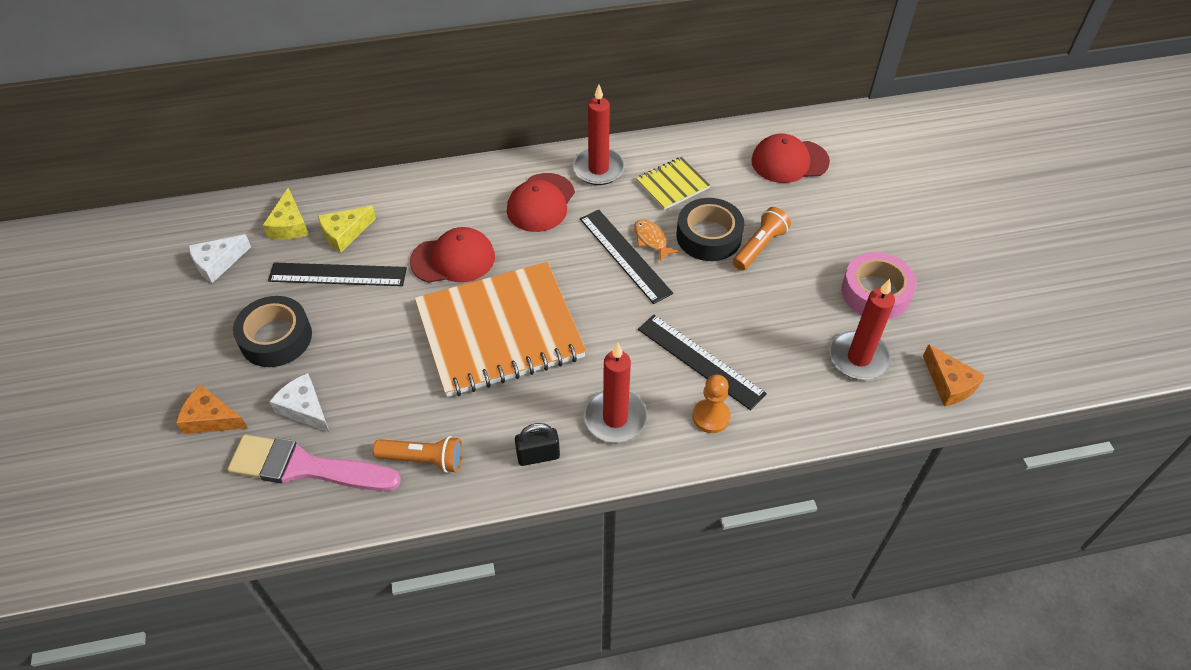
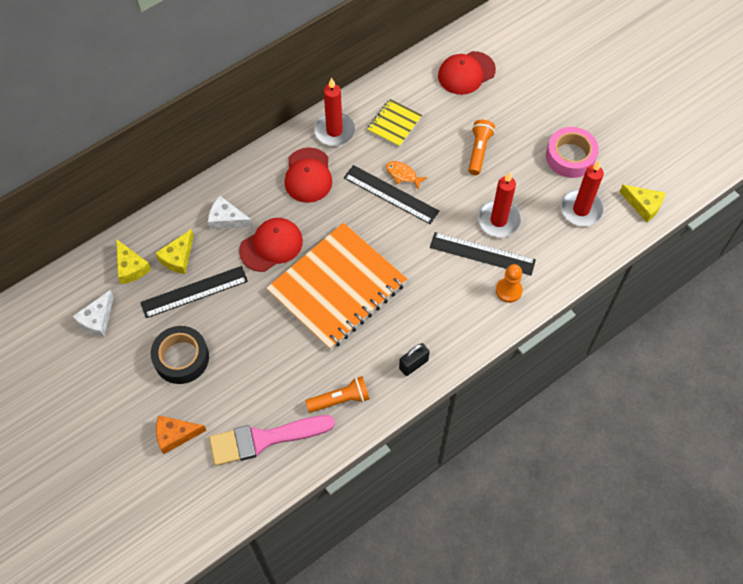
camera: 25 degrees left, 10 degrees up
(304, 408) = (236, 400): white cheese -> white cheese (227, 219)
(615, 418) = (449, 317): red candle -> red candle (498, 220)
(709, 236) = (440, 156): black tape -> none
(949, 384) = (643, 205): orange cheese -> yellow cheese

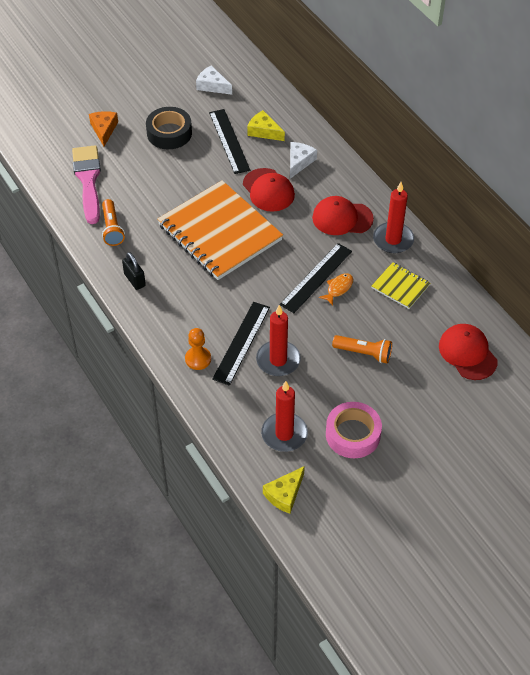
camera: 95 degrees right, 10 degrees down
(131, 267) = (258, 104): yellow cheese -> none

